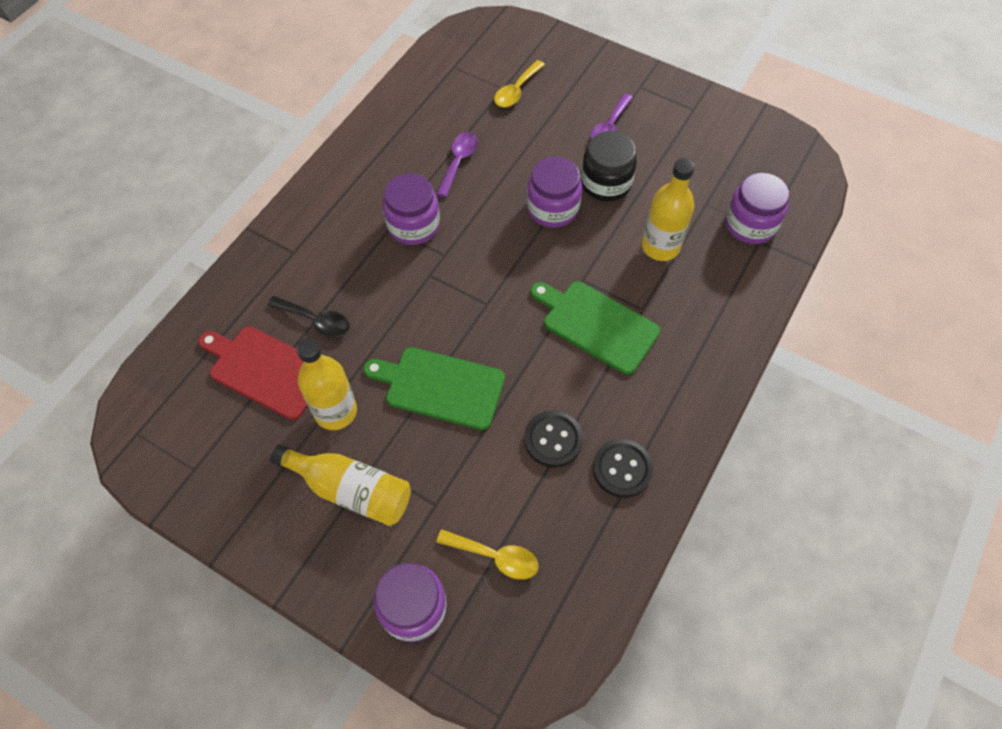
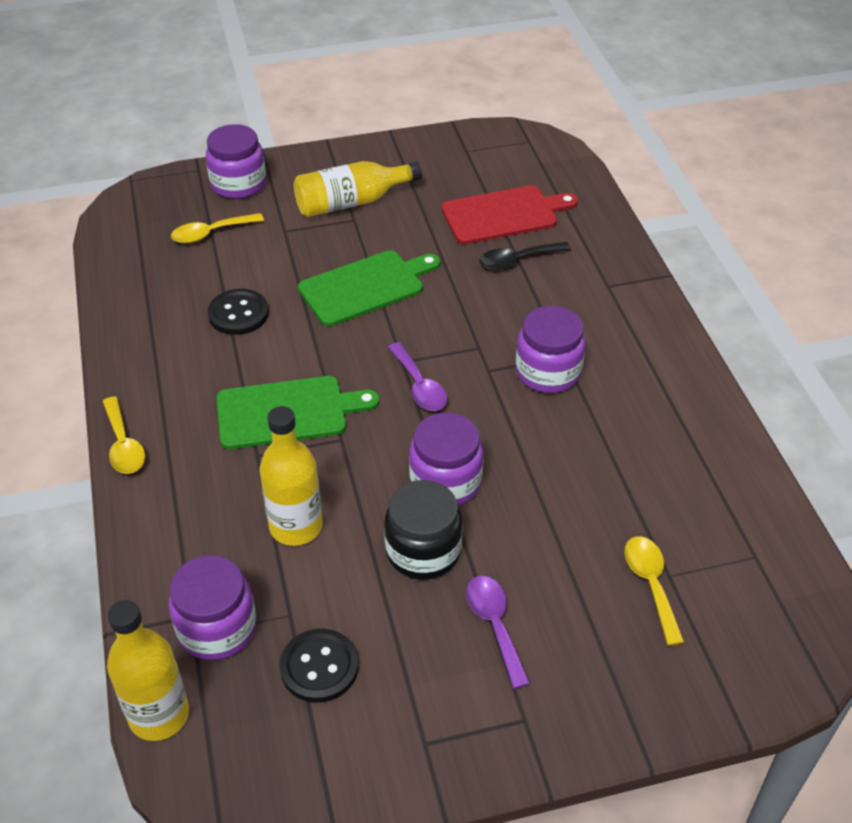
camera: 135 degrees right, 15 degrees down
(335, 411) = (421, 227): yellow bottle -> yellow bottle (159, 715)
(458, 162) = (592, 456): purple spoon -> purple spoon (419, 386)
(622, 469) = (163, 332): black button -> black button (319, 667)
(722, 385) = (123, 445): none -> yellow spoon

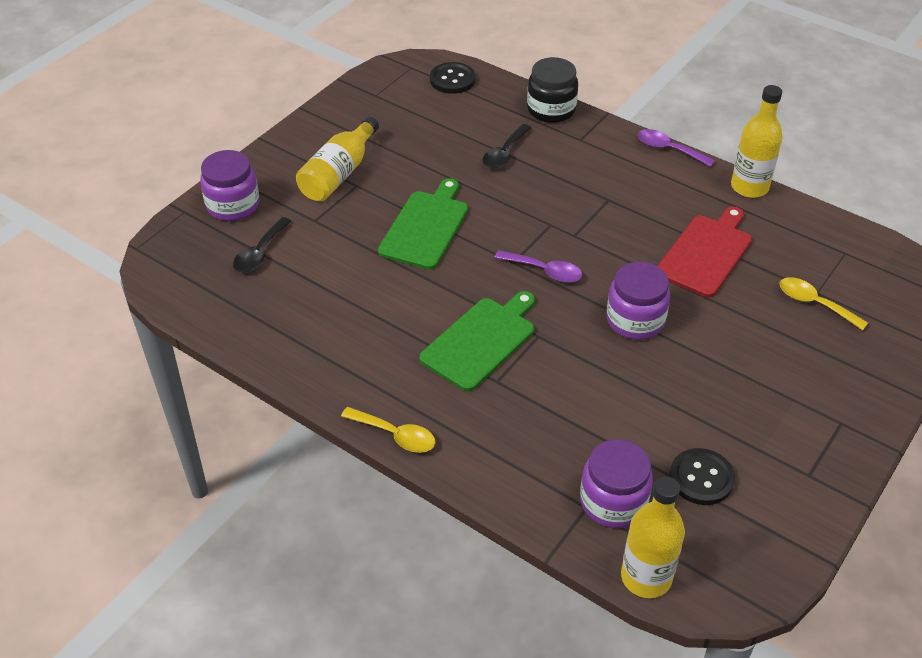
camera: 40 degrees left, 0 degrees up
(211, 233) = (260, 252): yellow spoon -> black spoon
(238, 314) = (358, 297): black button -> black button (452, 80)
(296, 526) = (580, 408): yellow bottle -> yellow bottle (749, 187)
(423, 551) = (674, 369): black jar -> black jar (551, 109)
(495, 625) = (765, 383): purple spoon -> purple spoon (669, 149)
(504, 215) = (457, 127): red cutting board -> red cutting board (706, 253)
(548, 372) = (611, 215): purple jar -> none

